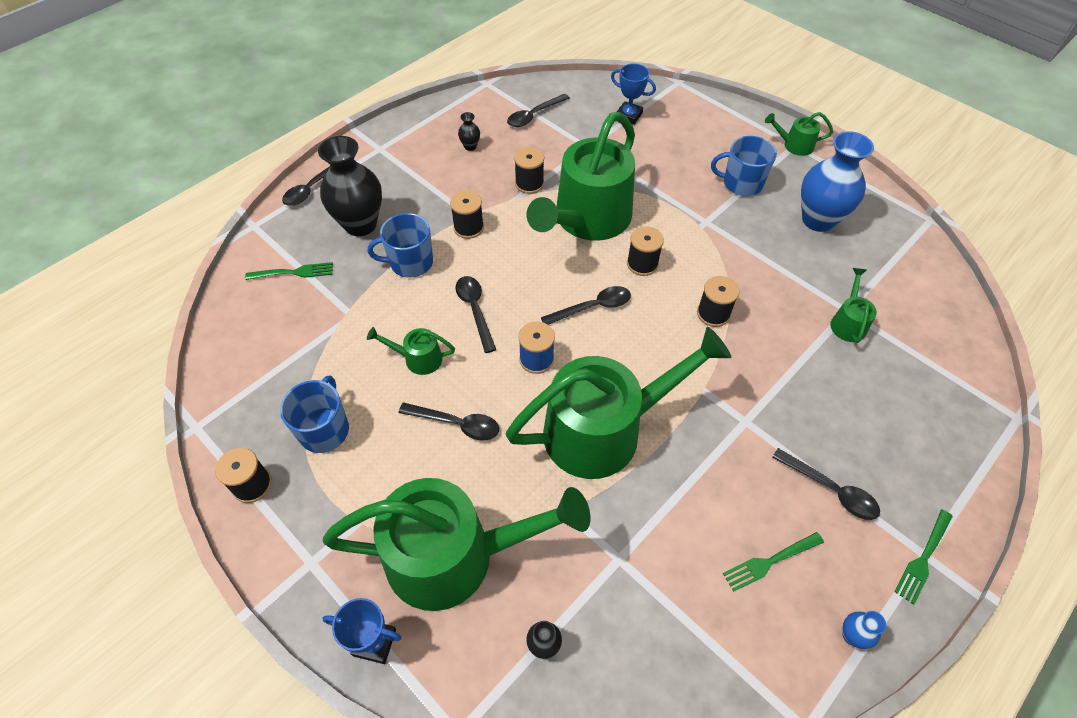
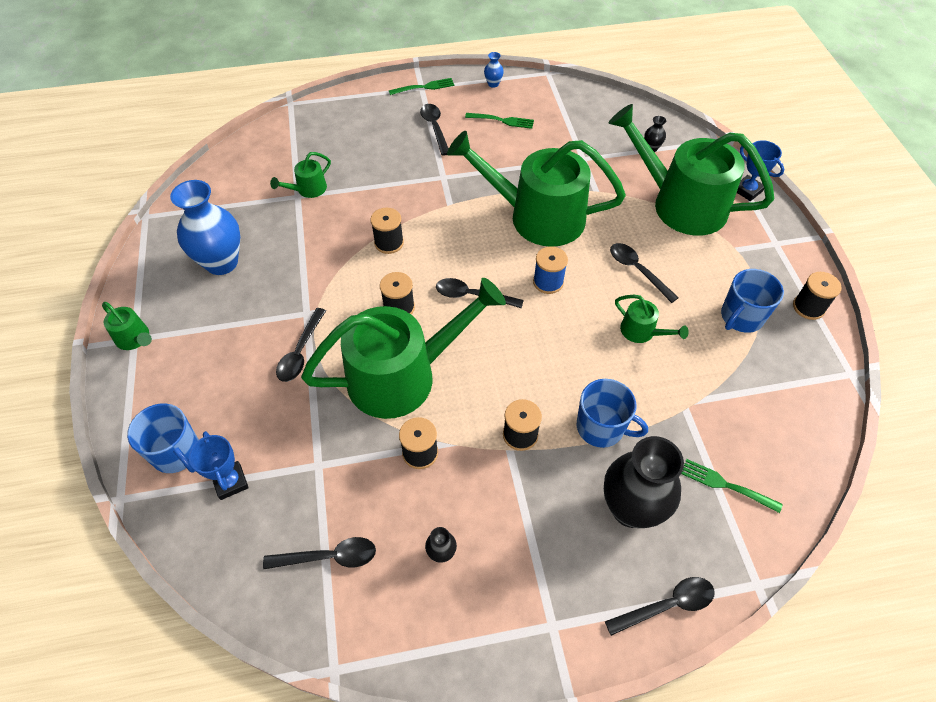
camera: 145 degrees left, 0 degrees up
(475, 310) = (569, 346): black spoon -> black spoon (300, 352)
(741, 183) = (232, 329): blue mug -> blue mug (177, 453)

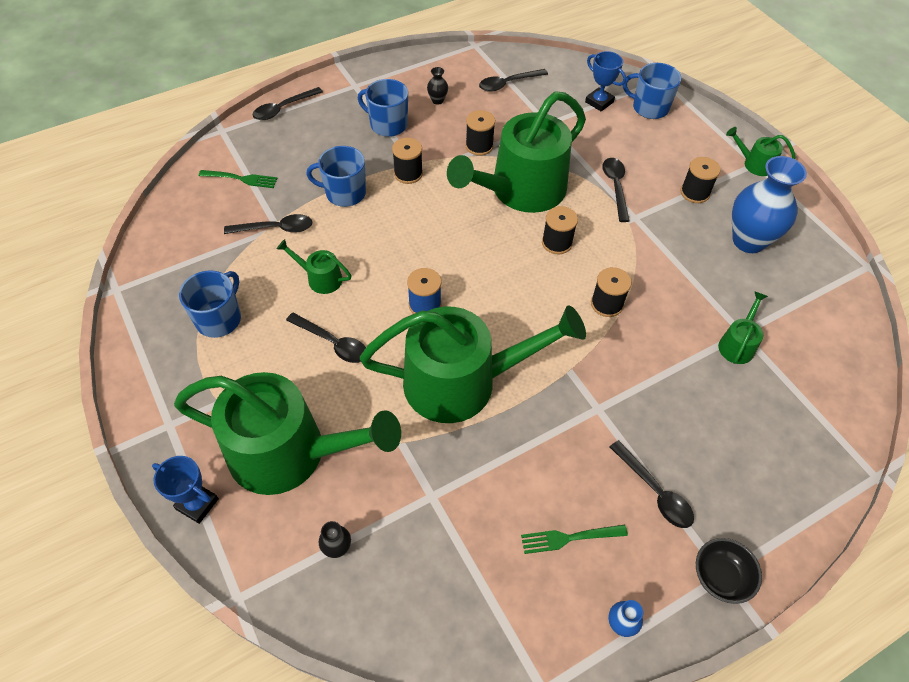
camera: 160 degrees right, 0 degrees up
(424, 87) = (720, 577): green fork -> black bowl
(472, 296) = (494, 271): black spoon -> black spoon (276, 228)
(524, 525) = (388, 124): none -> blue mug
(631, 508) = (313, 149): black vase -> none
(808, 307) = (144, 349): black spool -> black spool (695, 193)

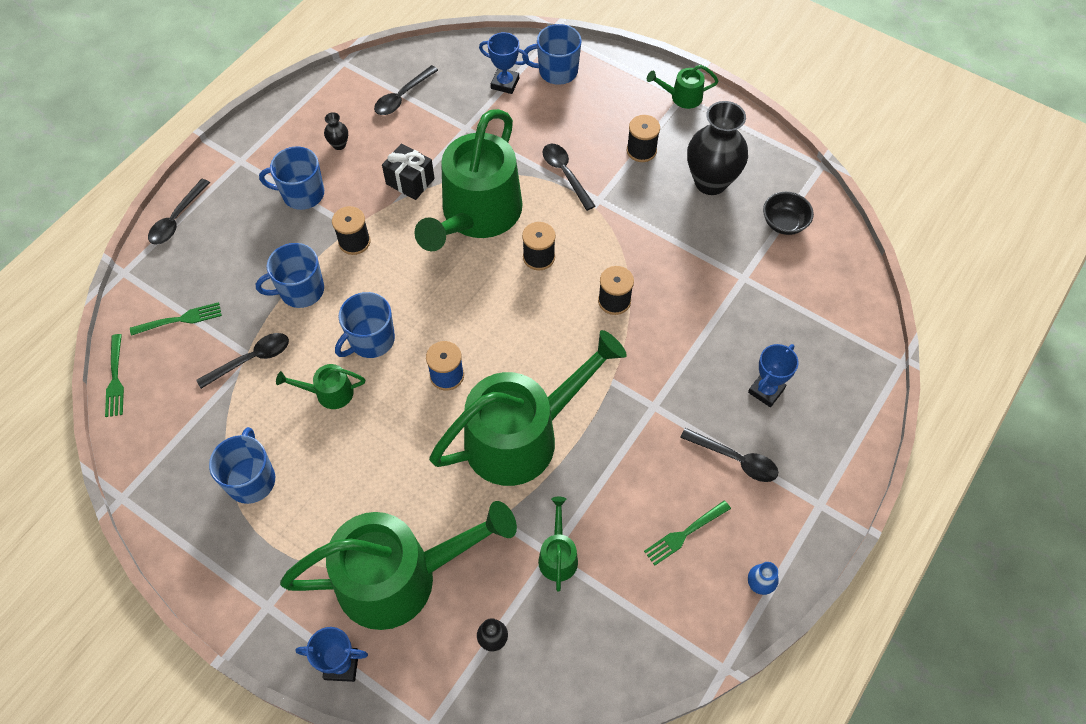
camera: 25 degrees left, 5 degrees up
(168, 201) = (115, 378): none -> green fork
(333, 343) = (380, 453): black spoon -> none
(378, 252) = (371, 340): none -> blue mug
(479, 146) = (410, 181): black spool -> black gift
(717, 442) = (766, 390): none -> blue trophy
(720, 577) = (818, 507): black bowl -> black bowl (784, 223)
(737, 344) = (744, 291): green watering can -> green watering can (558, 556)
(748, 241) = (710, 182): blue vase -> black vase

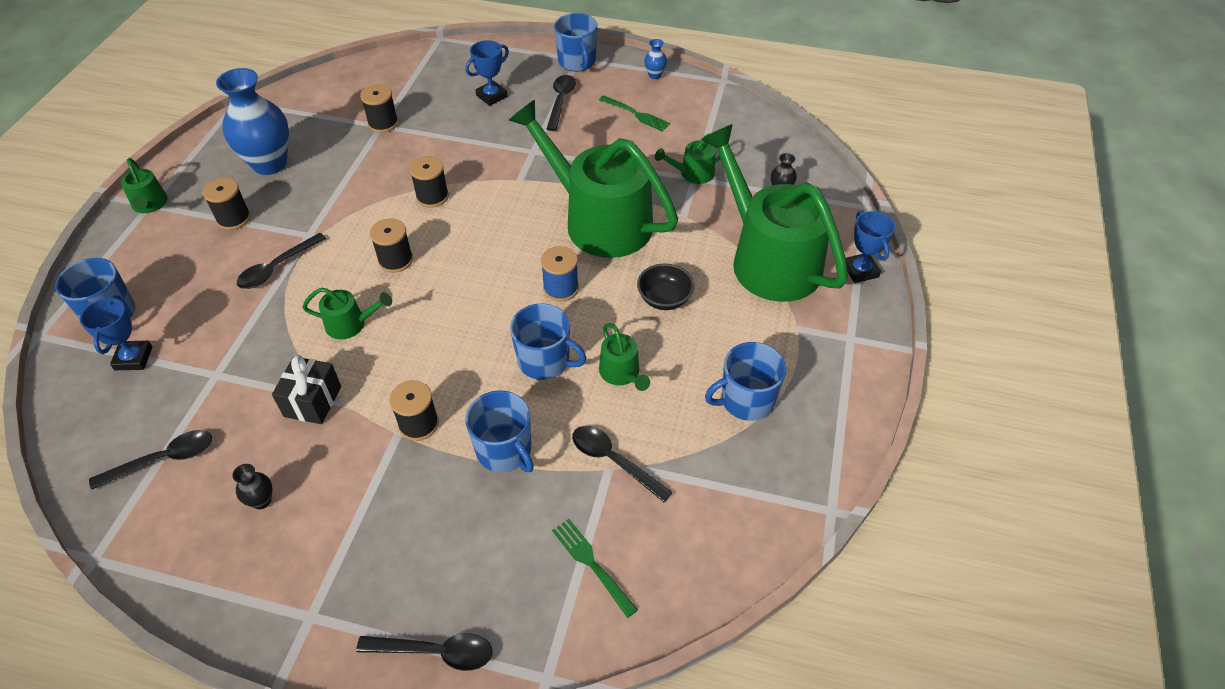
camera: 110 degrees left, 10 degrees down
(115, 378) = (701, 598): green fork -> none
(302, 194) = (356, 510): blue mug -> blue mug (577, 62)
(402, 97) = (164, 459): black spoon -> black spoon turned 45 degrees counterclockwise
(477, 214) = (350, 324): green watering can -> green watering can, size x0.41
(710, 182) = (269, 164): black vase -> blue vase
(746, 280) = (383, 123): none -> black spool
(766, 390) = (491, 96): blue trophy -> blue trophy turned 60 degrees counterclockwise
(784, 223) = (312, 113): black bowl -> black bowl (664, 299)

